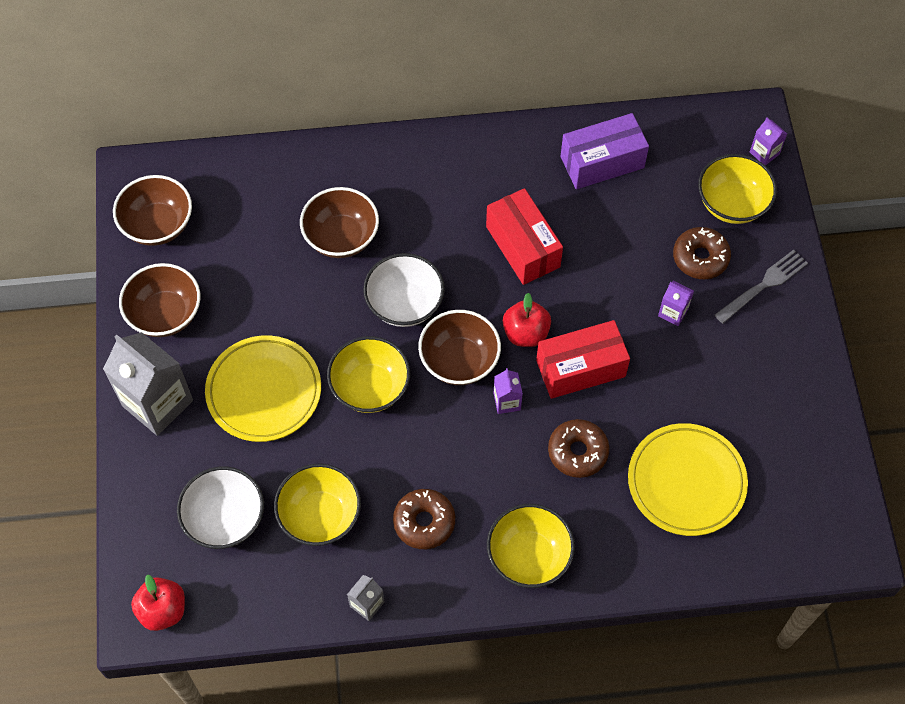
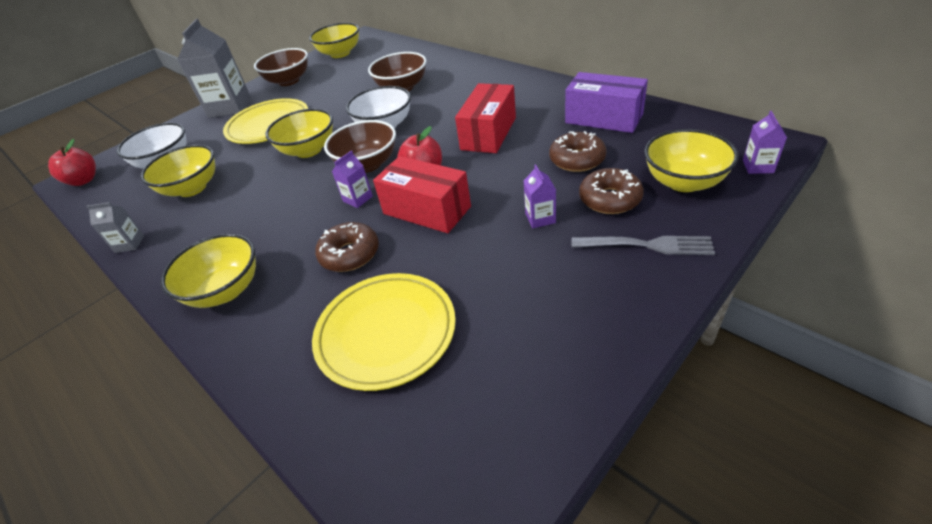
camera: 55 degrees right, 20 degrees down
(158, 225) = (340, 53): brown bowl -> yellow bowl
(424, 522) = (219, 226): brown donut -> brown donut (577, 159)

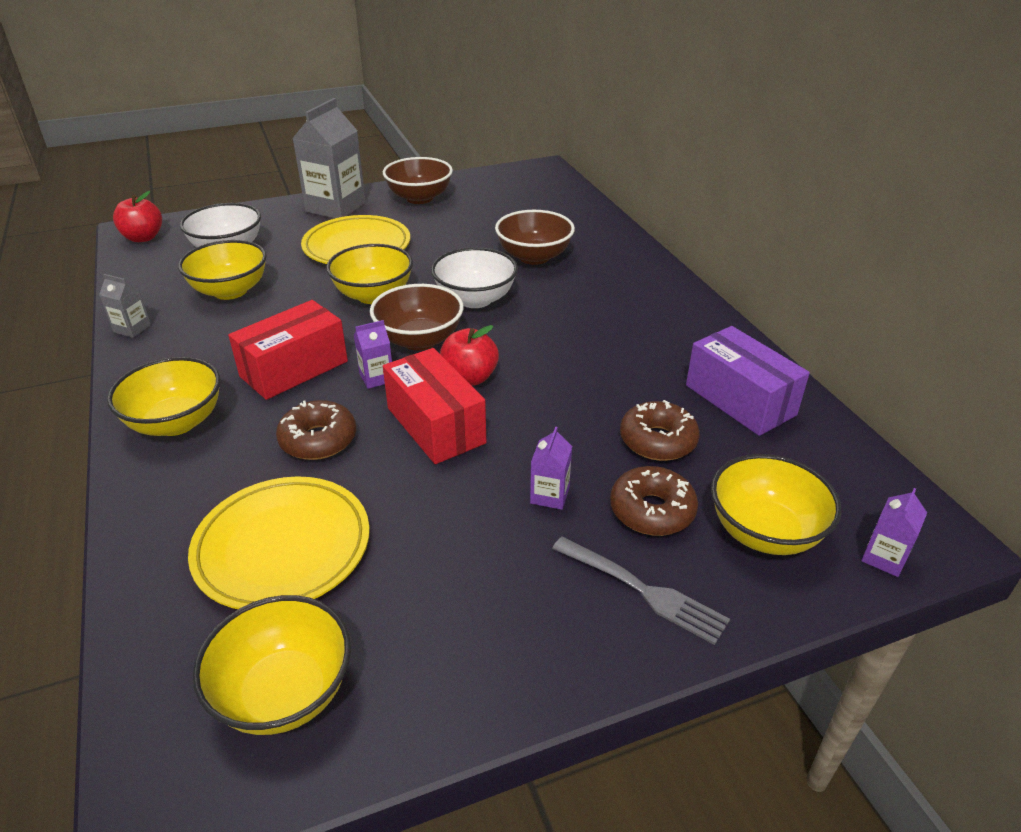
camera: 20 degrees right, 5 degrees down
(340, 53) = (501, 183): yellow bowl -> yellow bowl (284, 692)
(488, 133) = (583, 359): red box -> red box (294, 369)

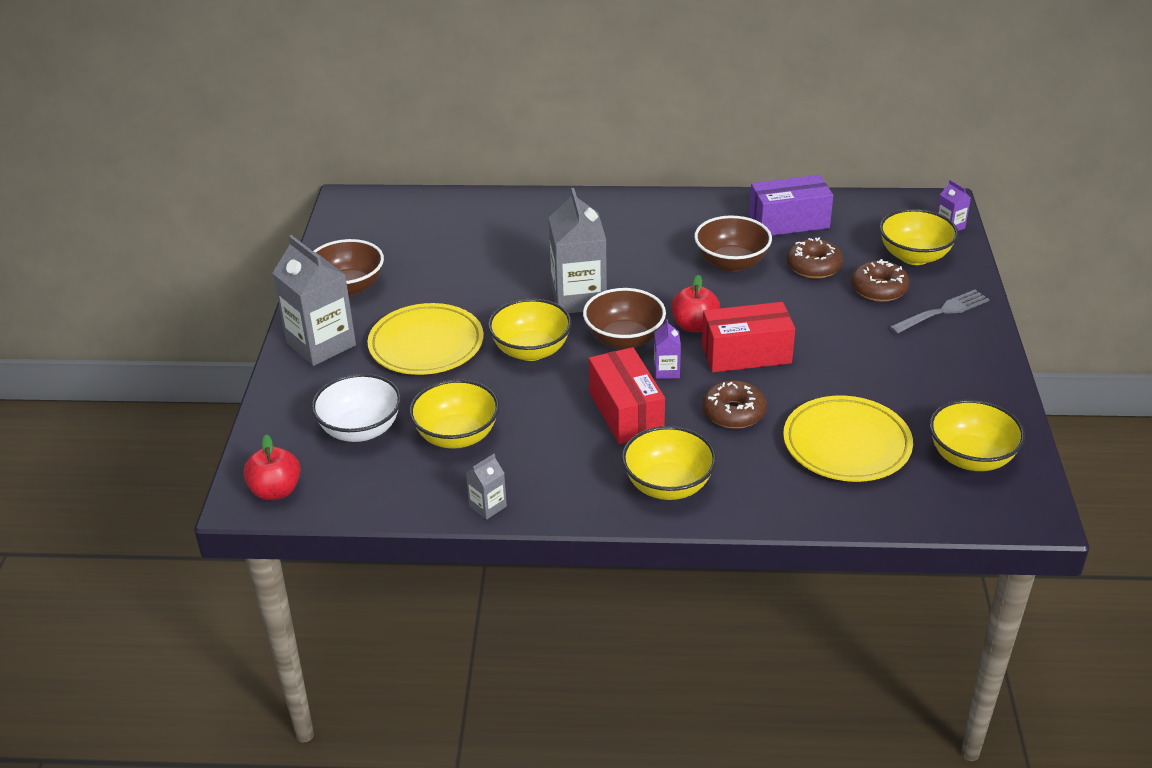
camera: 65 degrees left, 0 degrees up
(475, 299) = (578, 298): white bowl -> grey carton
(534, 257) = (528, 251): brown bowl -> brown bowl (731, 263)
(550, 495) = (846, 323): purple carton -> none

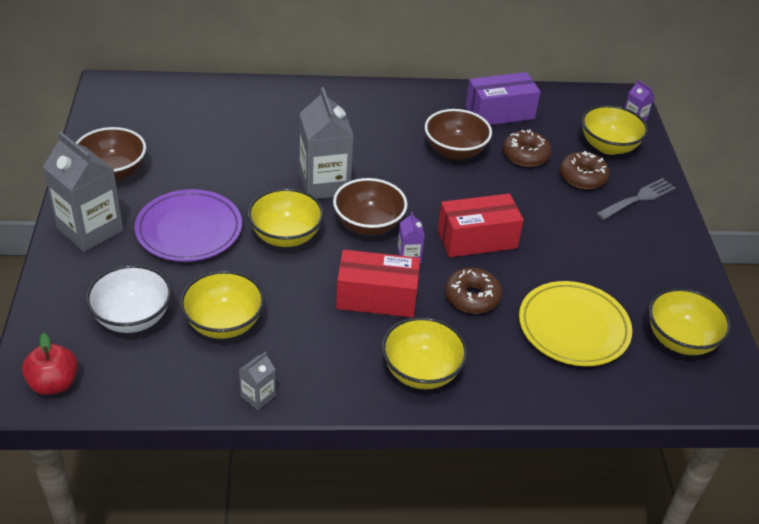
camera: 10 degrees left, 5 degrees up
(426, 345) = (189, 230): yellow plate -> purple plate
(626, 412) = (376, 298): red box -> red box turned 60 degrees counterclockwise
(694, 326) = (429, 212): red apple -> none

